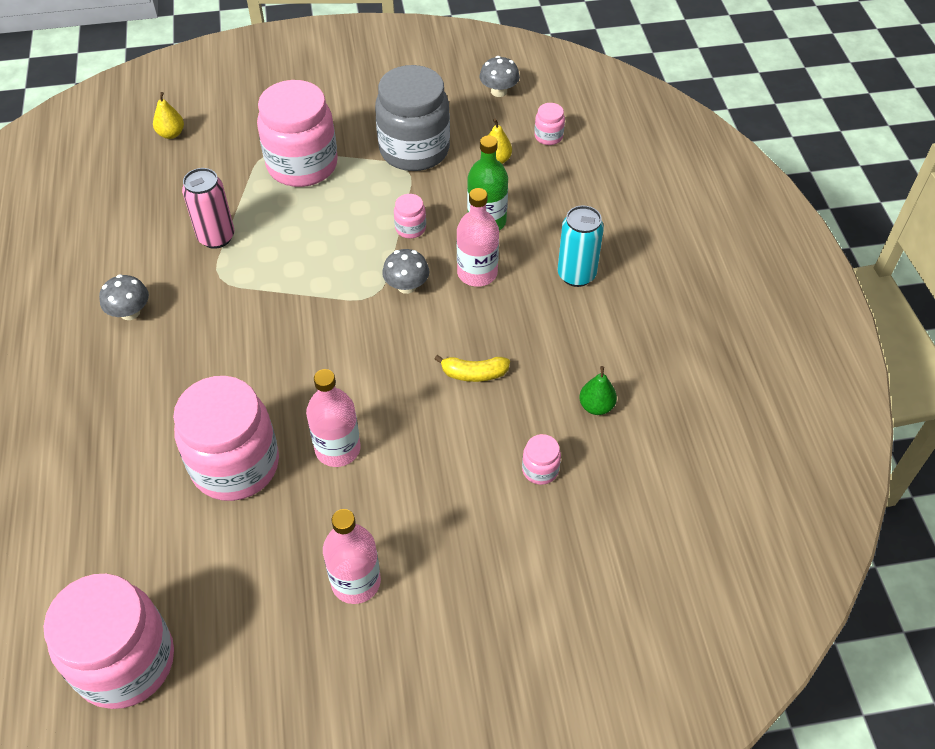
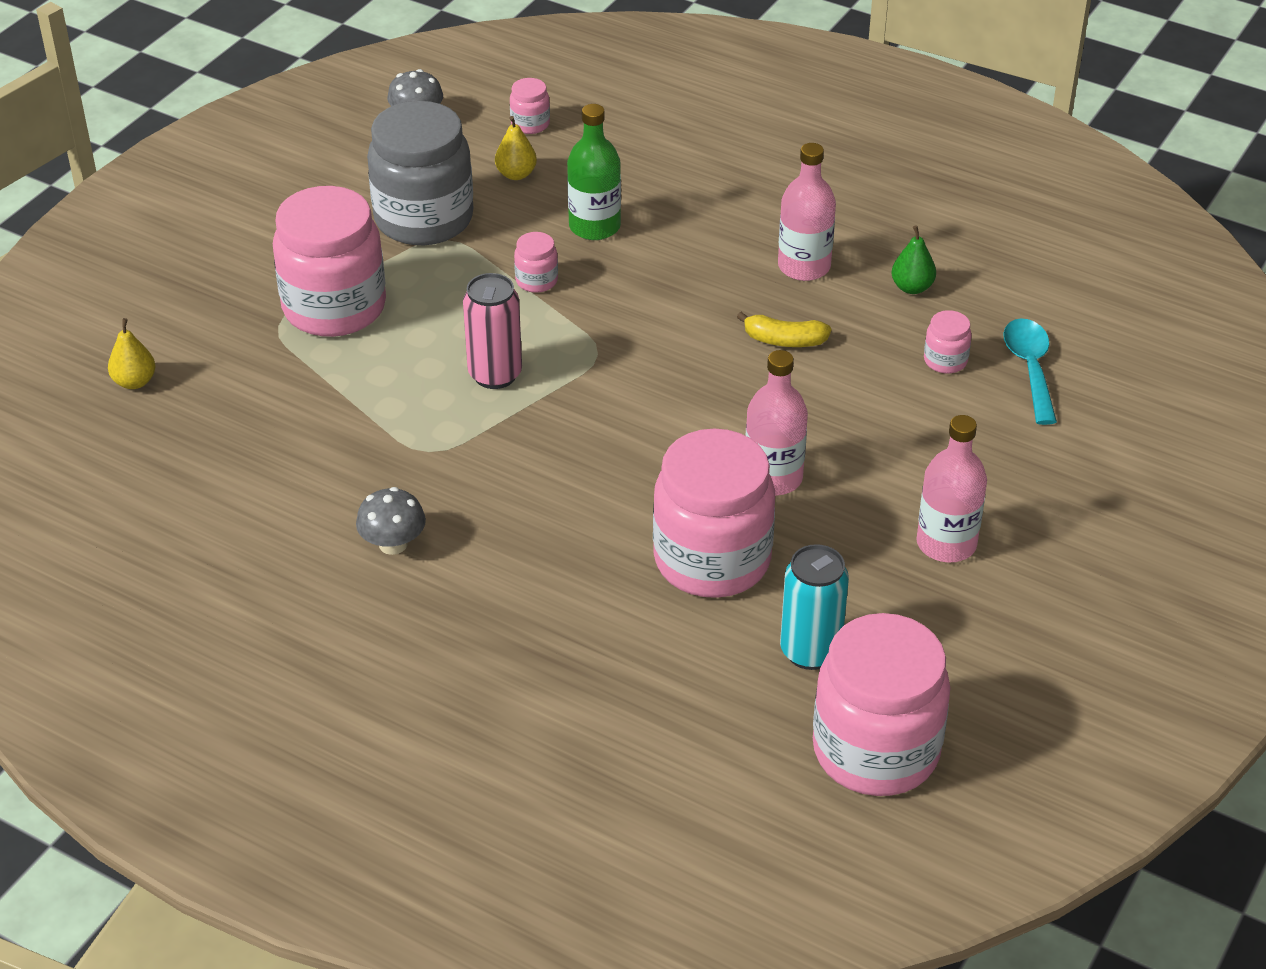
camera: 50 degrees left, 10 degrees down
(216, 237) = (361, 425): pink can -> pink can (495, 375)
(406, 286) = (614, 324): grey mushroom -> none
(474, 374) = (784, 340): yellow banana -> yellow banana turned 60 degrees clockwise
(477, 273) = (657, 270): pink bottle -> pink bottle (804, 266)
(576, 275) = (740, 211): turquoise can -> turquoise can (810, 651)
(581, 522) = (1030, 368): none -> turquoise spoon

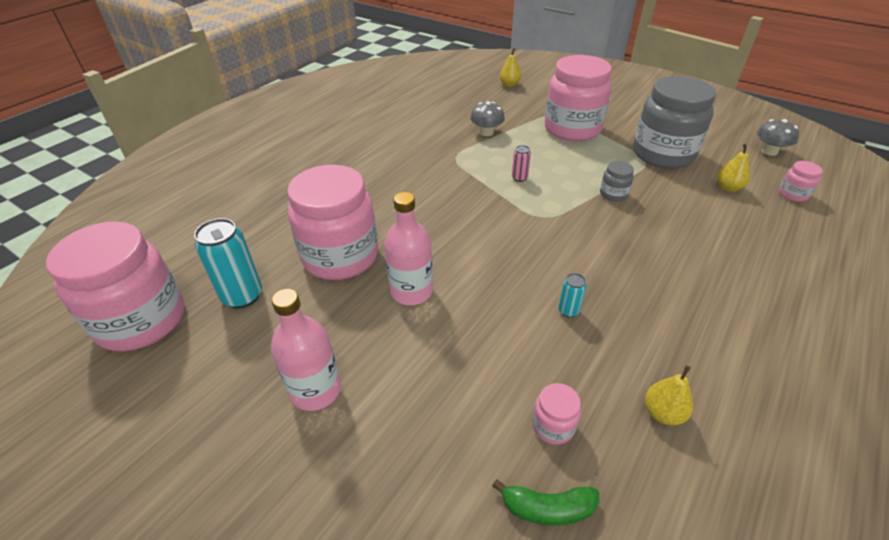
camera: 95 degrees right, 0 degrees up
(393, 544) = (387, 148): grey mushroom -> grey mushroom (486, 132)
(495, 375) = (519, 178): pink can -> pink can, size x0.50
(536, 281) = (613, 194): pink jar -> grey jar
(594, 226) = (682, 219): green bottle -> none
(784, 340) = (568, 311): yellow banana -> turquoise can
(804, 266) = (671, 332): pink bottle -> none
(912, 287) = (663, 413): green pear -> yellow pear
(1030, 368) = (547, 508): turquoise spoon -> green banana

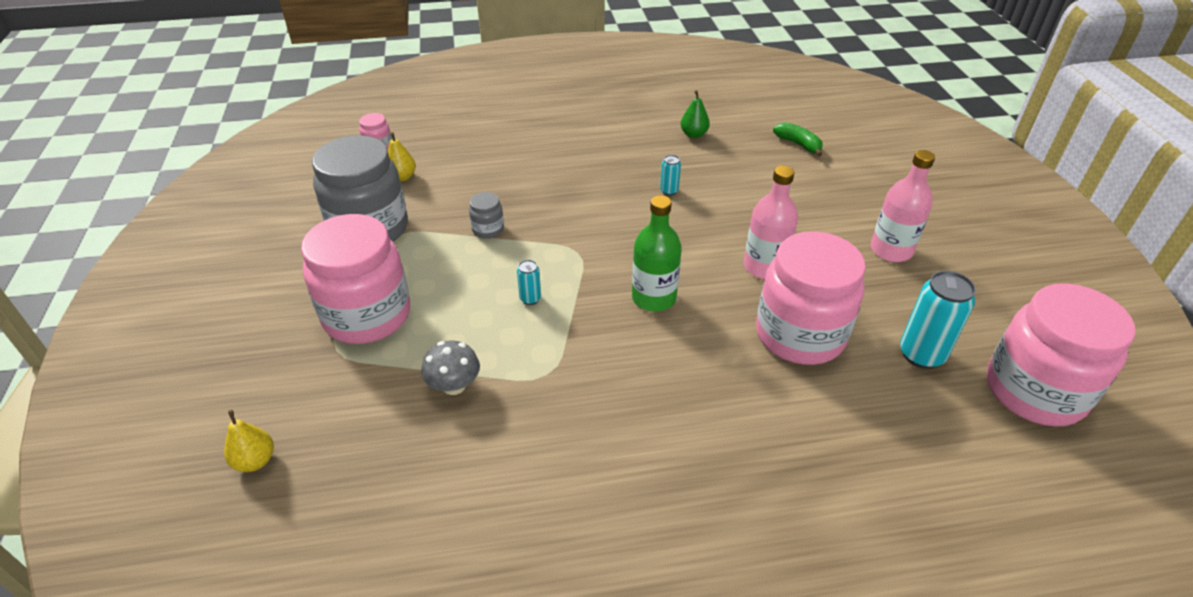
camera: 135 degrees left, 0 degrees up
(456, 220) = (653, 298): none -> green bottle
(519, 178) = (530, 299): pink can -> turquoise can
(553, 426) = (758, 160): pink jar -> none
(663, 413) = (693, 134): yellow pear -> green pear
(769, 151) = (297, 174): grey mushroom -> none

